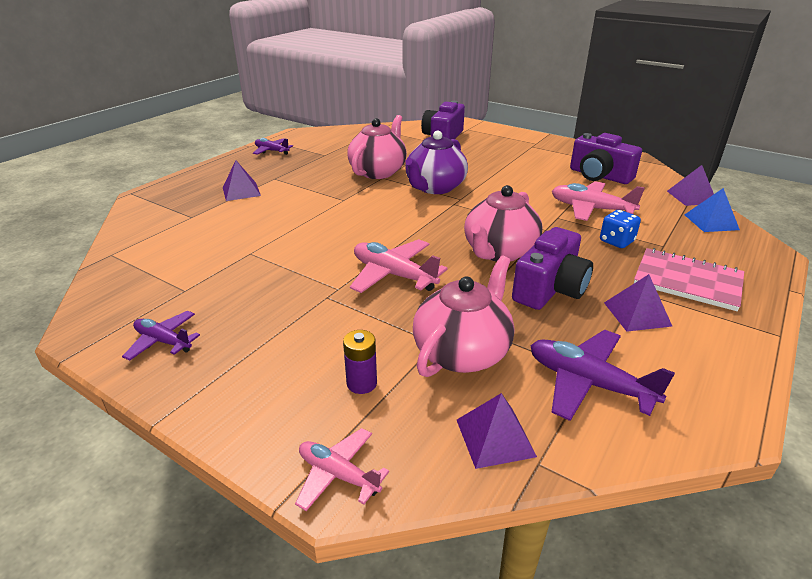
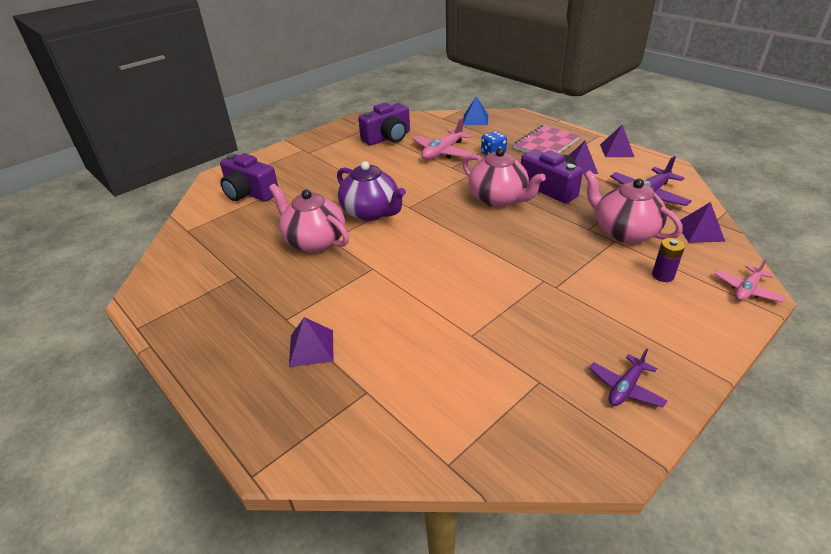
camera: 75 degrees left, 5 degrees up
(272, 151) = (189, 322): purple plane -> none
(393, 275) = (525, 250): pink plane -> none
(691, 197) = (438, 116): purple pyramid -> purple pyramid (616, 150)

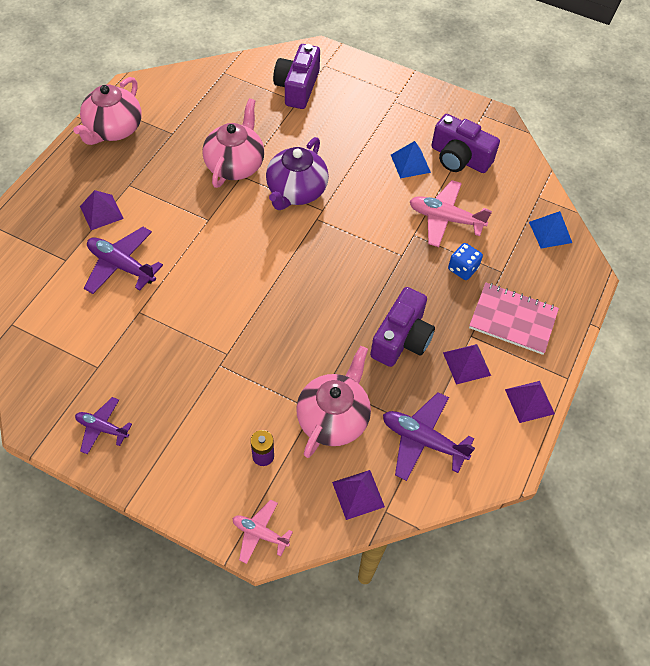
camera: 65 degrees right, 20 degrees up
(378, 156) = (410, 163): none -> blue pyramid
(400, 341) = (121, 265): none -> purple plane
(498, 199) = (360, 292): pink teapot -> pink teapot (113, 129)

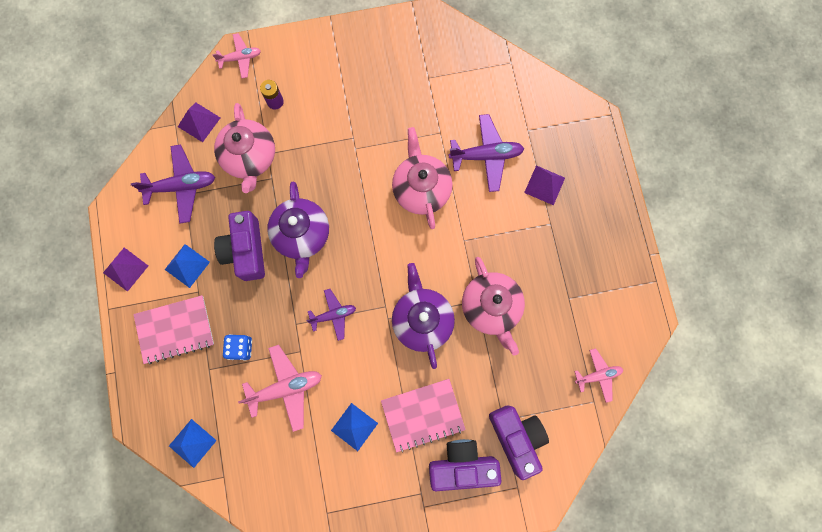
camera: 145 degrees right, 20 degrees up
(102, 428) = (387, 46): purple plane -> purple plane (333, 315)
(113, 129) = (616, 264): pink teapot -> pink teapot (421, 189)
(204, 82) = (598, 375): none -> pink plane
(340, 316) = (302, 235): none -> purple teapot
(352, 138) = (423, 415): none -> pink notebook
(459, 158) = (317, 468): purple camera -> purple camera (462, 465)
(466, 364) = (187, 265): purple pyramid -> blue pyramid

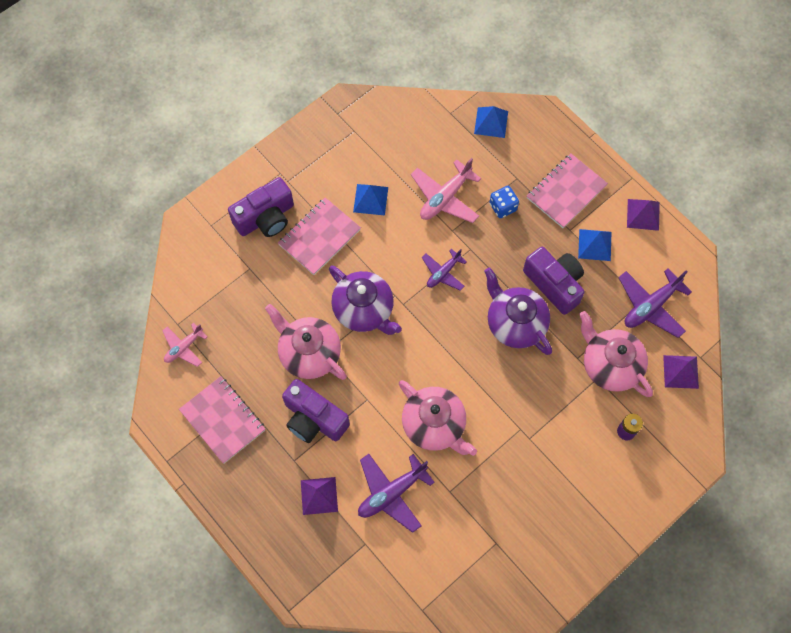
camera: 150 degrees right, 10 degrees down
(240, 58) = (690, 455): pink plane -> none
(516, 437) = (230, 261): purple camera -> purple camera (314, 419)
(593, 290) = (222, 420): none -> pink notebook

